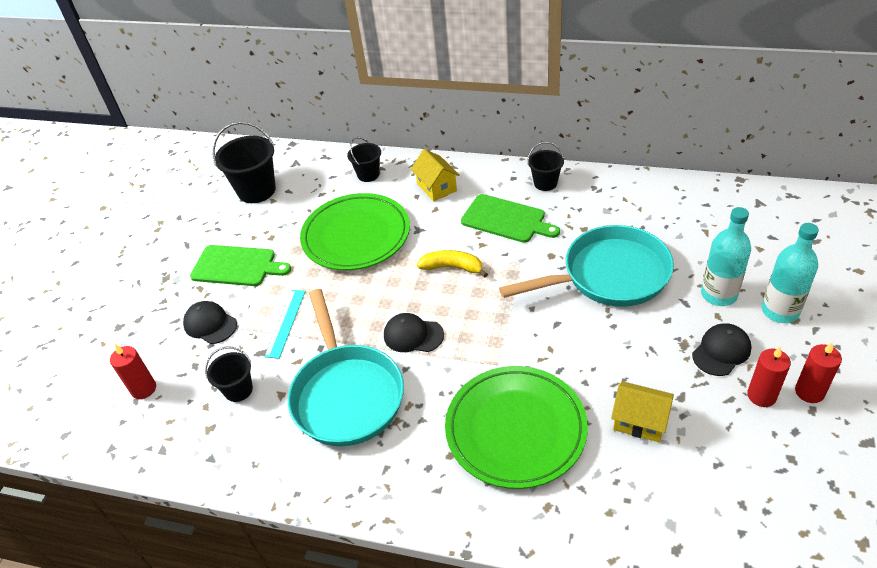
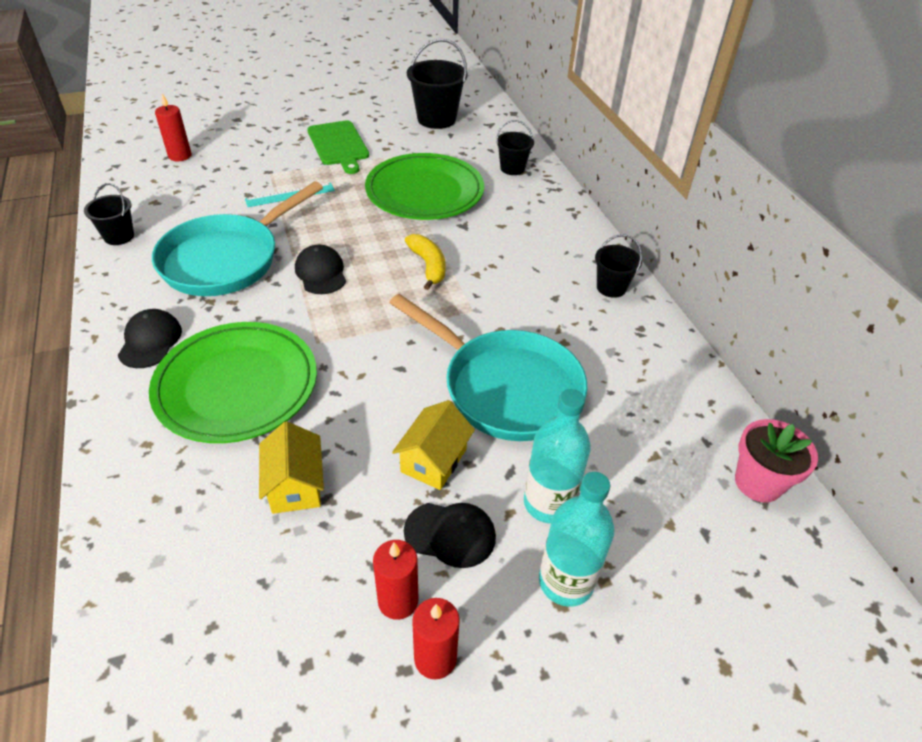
camera: 50 degrees right, 0 degrees up
(210, 324) = (265, 158): black cap -> black cap (150, 341)
(238, 390) = (202, 200): black bucket -> black bucket (119, 236)
(436, 187) = (533, 215): yellow house -> yellow house (433, 460)
(506, 219) = (527, 278): green cutting board -> none
(746, 199) = (758, 482): none -> pink flower pot

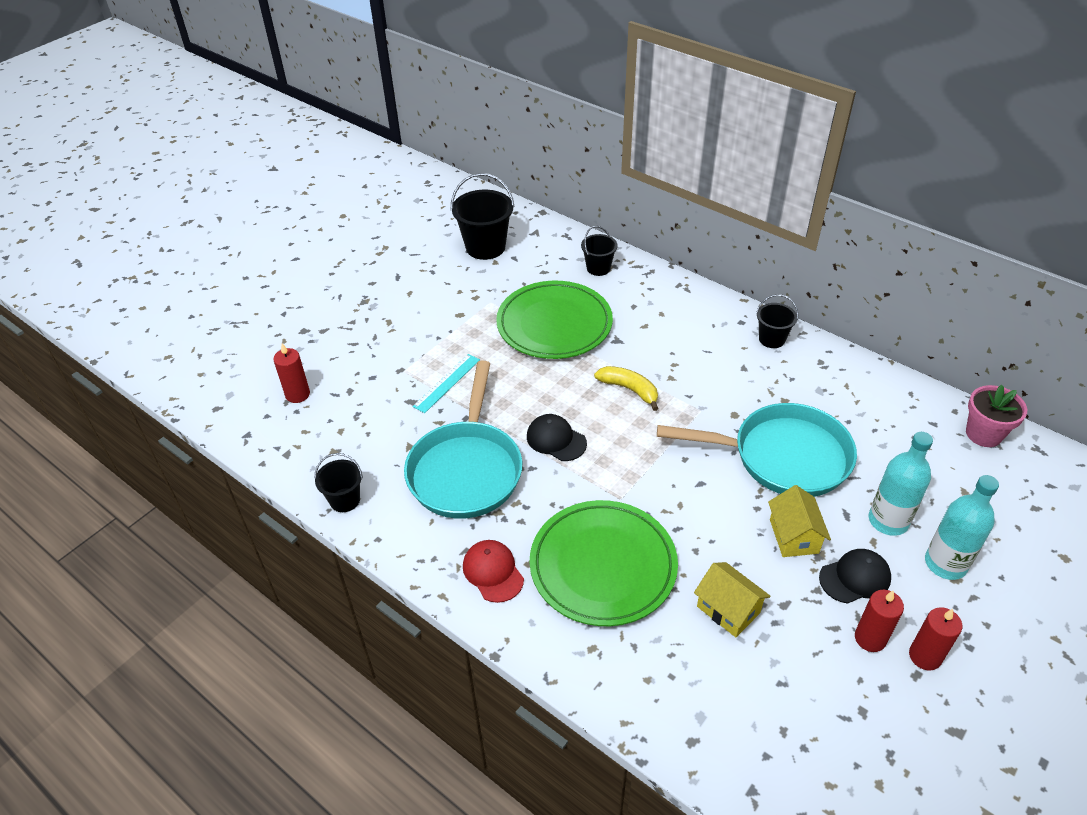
camera: 30 degrees left, 0 degrees up
(150, 341) = (493, 572): black cap -> red cap
(338, 145) = (431, 313): green cutting board -> none

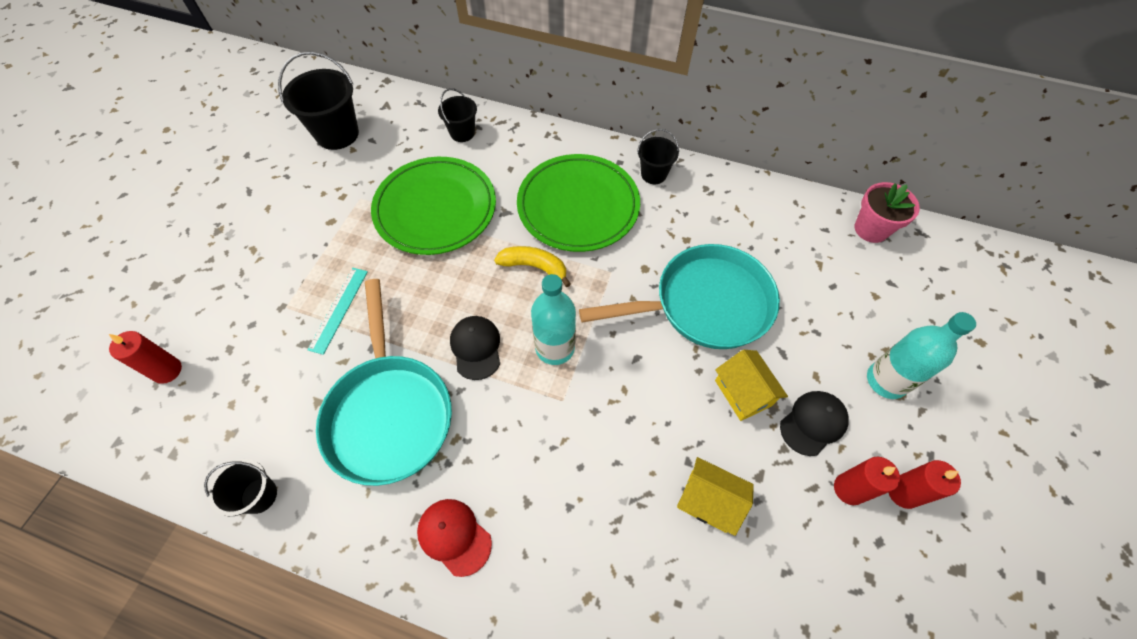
camera: 20 degrees left, 15 degrees up
(556, 440) = (476, 348): black cap -> black cap turned 60 degrees clockwise
(603, 566) = (569, 489): green plate -> green plate (578, 206)
(888, 521) = (821, 348): turquoise bottle -> turquoise bottle (555, 348)

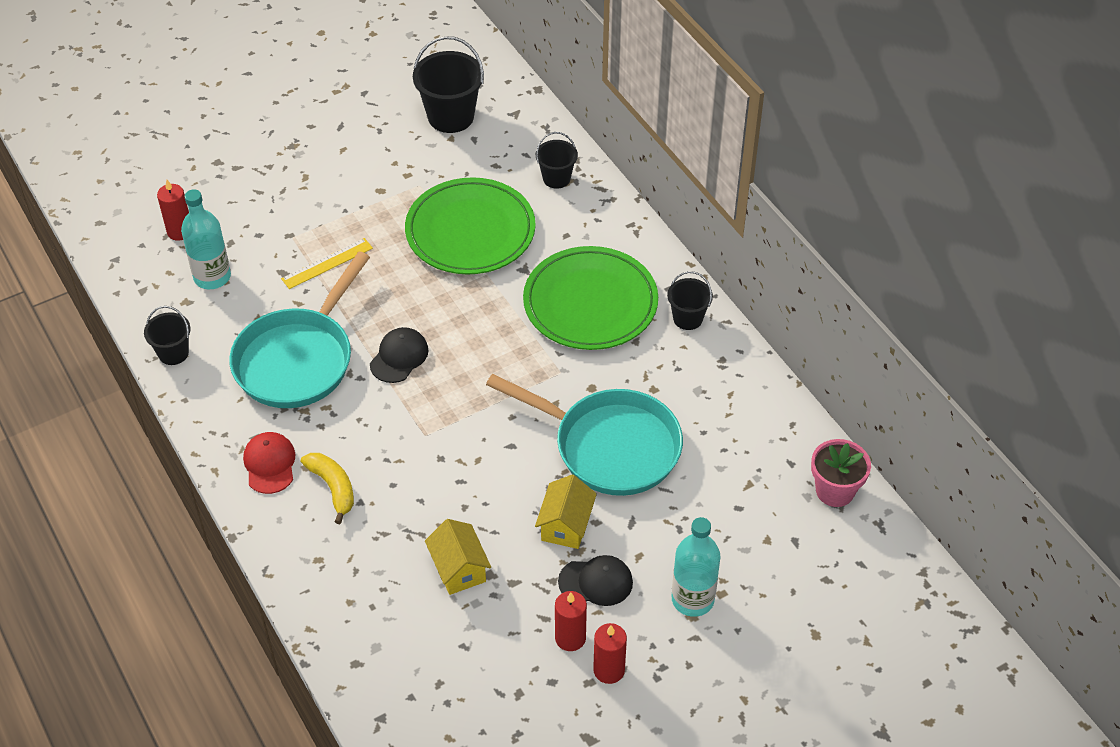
camera: 40 degrees right, 10 degrees down
(338, 309) = (327, 263): turquoise ruler -> yellow ruler
(534, 267) = (503, 327): yellow banana -> yellow banana (333, 488)
(555, 348) = (456, 396): turquoise bottle -> turquoise bottle (212, 277)

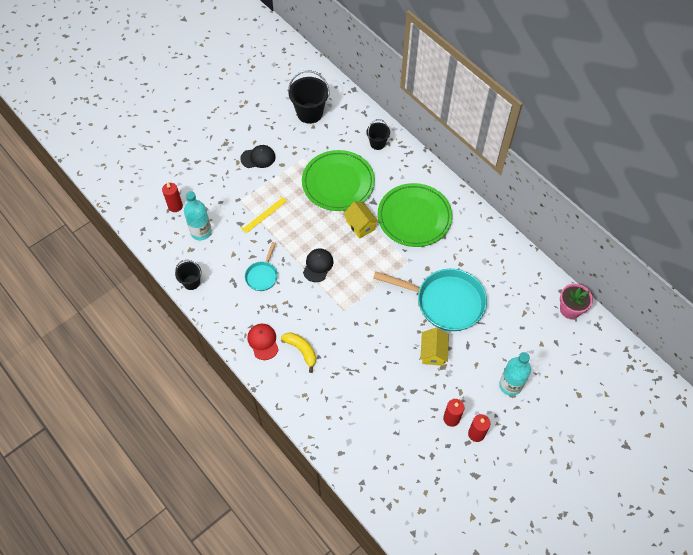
camera: 10 degrees left, 10 degrees up
(298, 359) = (262, 275): turquoise pan -> turquoise pan, size x0.49
(459, 569) = (382, 388): yellow house -> yellow house (360, 225)
(596, 582) = (457, 383): black cap -> black cap (258, 158)
(687, 318) = (469, 219): black bucket -> none

